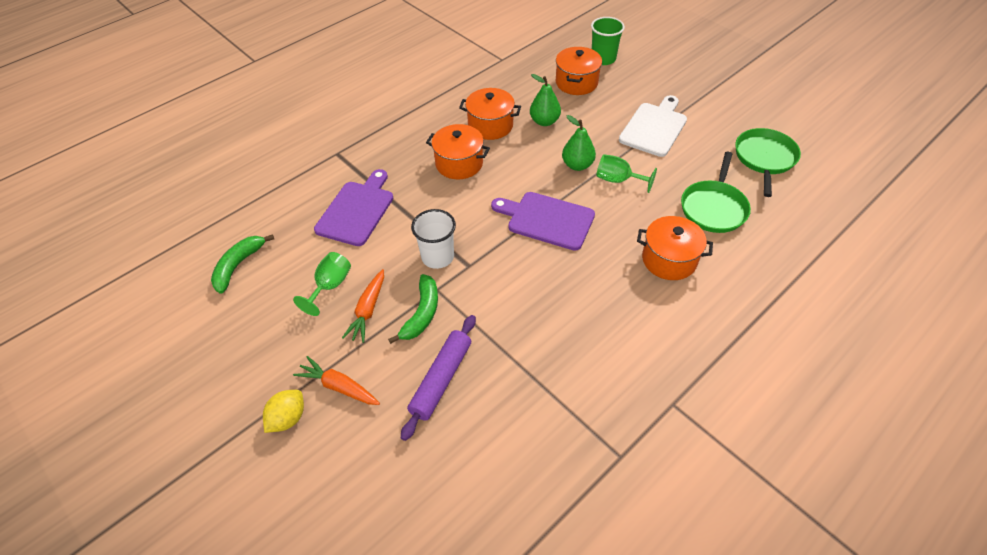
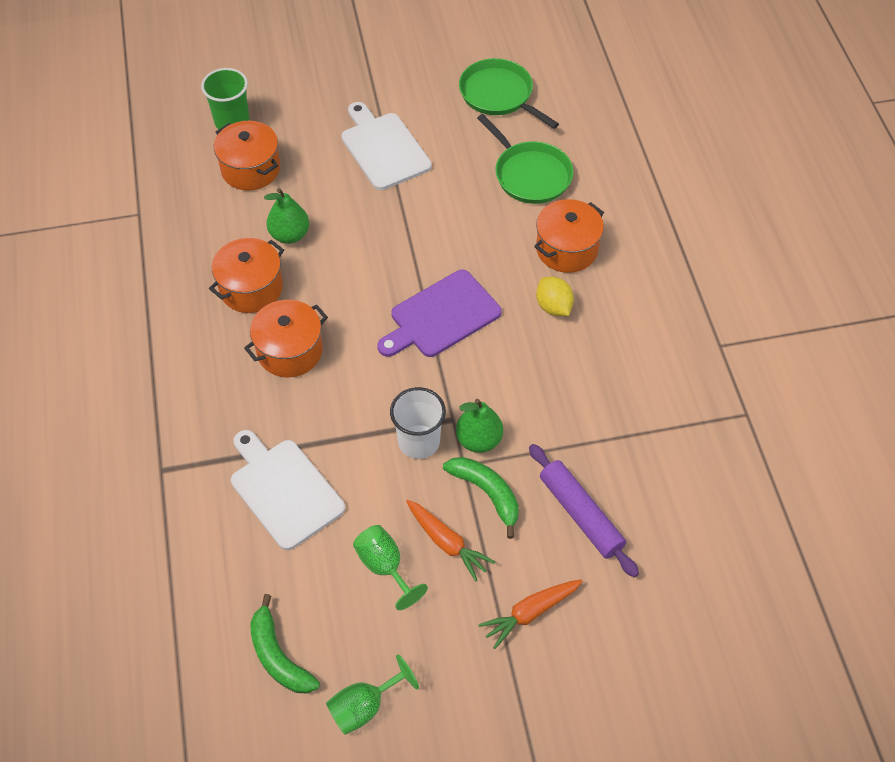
camera: 60 degrees left, 5 degrees up
(288, 418) = (539, 678): yellow lemon -> yellow lemon (553, 307)
(357, 210) = (284, 490): purple cutting board -> white cutting board
(577, 165) = (384, 245): green pear -> green pear (479, 440)
(618, 180) = (434, 224): green goblet -> green goblet (364, 706)

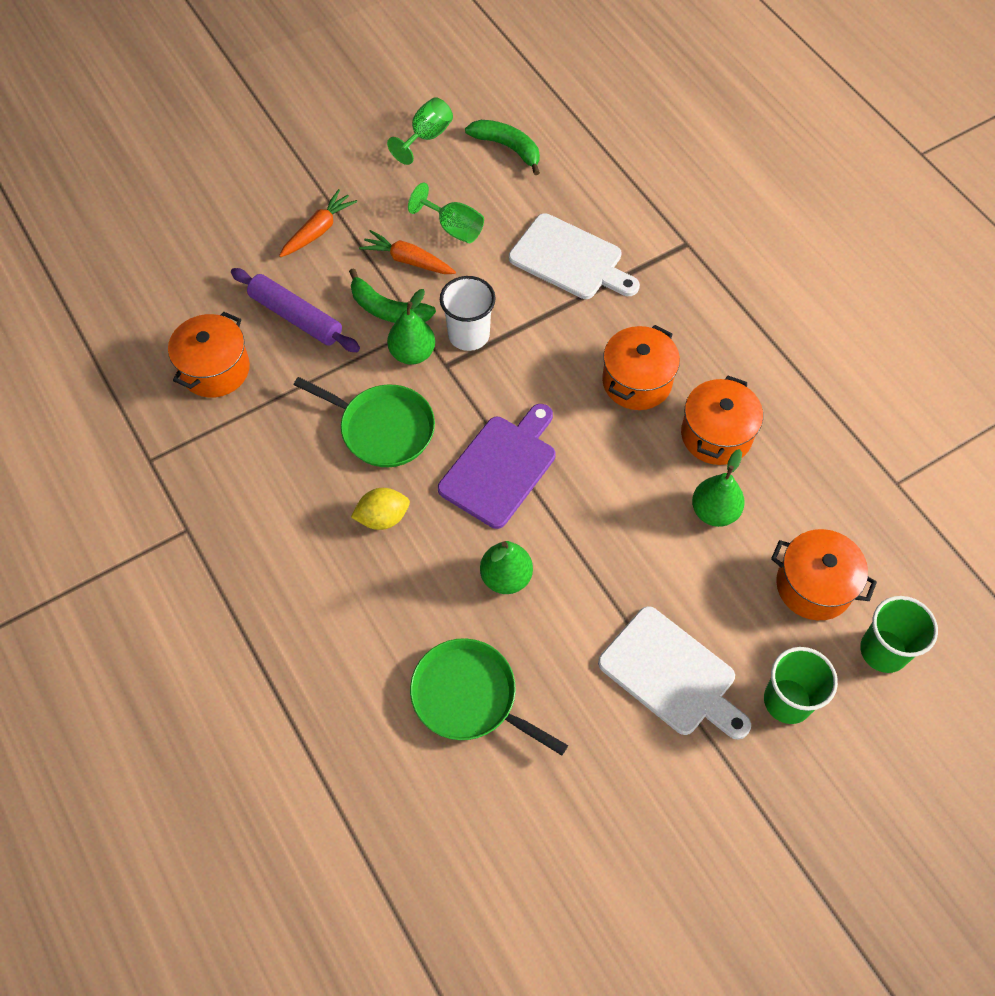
camera: 160 degrees right, 5 degrees up
(315, 114) = (787, 701): none -> green cup
(472, 237) = (506, 577): none -> green pear
(499, 95) = (560, 827): green pan -> green pan (383, 428)
(553, 307) = (383, 518): yellow lemon -> yellow lemon turned 60 degrees counterclockwise
(566, 249) = (389, 598): orange pot -> orange pot (215, 369)

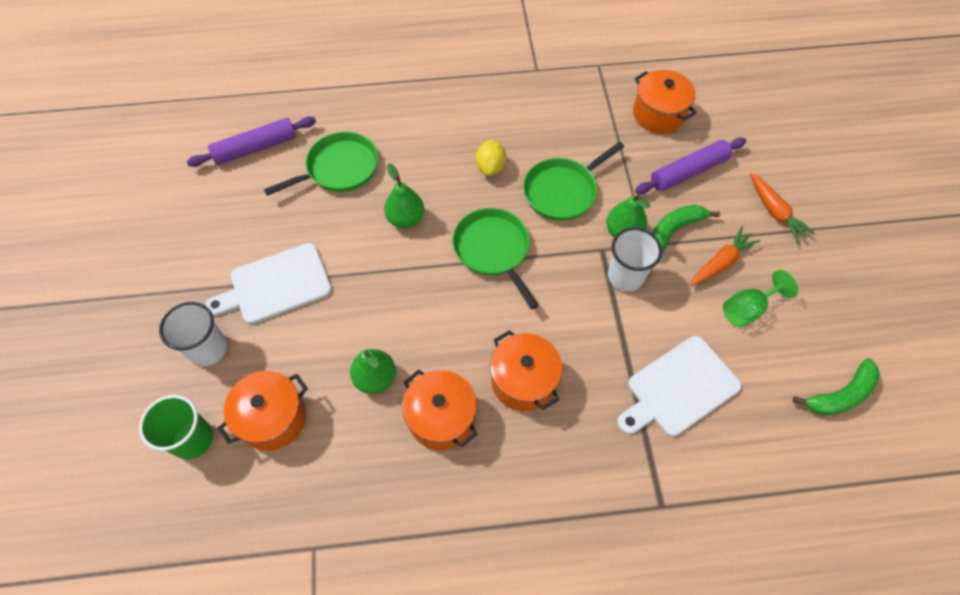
camera: 115 degrees right, 0 degrees up
(426, 137) = (871, 330): green goblet -> none
(488, 832) = (255, 148): none -> purple rolling pin
(500, 467) = (493, 250): purple cutting board -> green pan
(787, 701) = (208, 349): green cup -> white cup

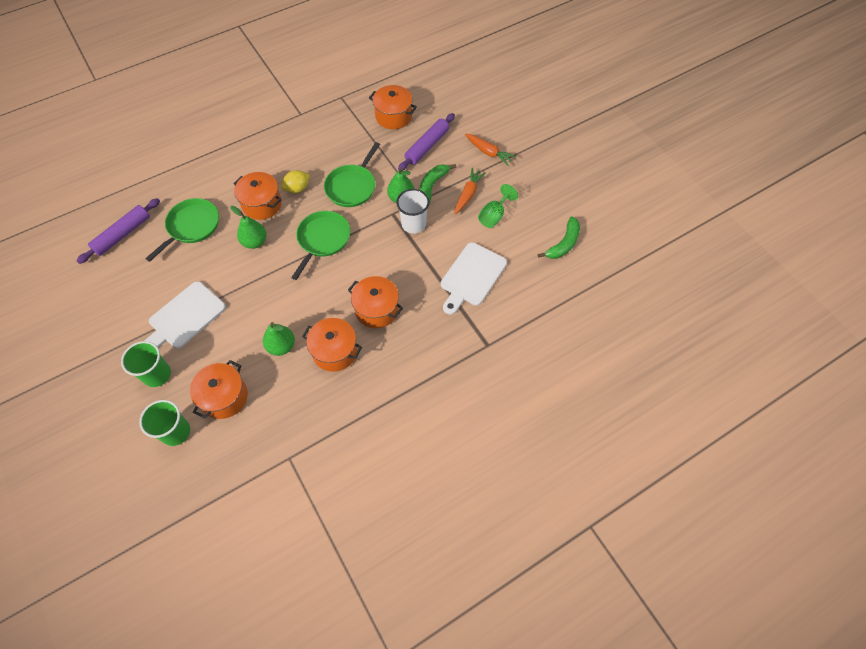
camera: 25 degrees left, 0 degrees up
(208, 349) = (157, 374): white cup -> green cup
(437, 172) = (262, 204): none -> orange pot
(490, 167) = (297, 188): yellow lemon -> yellow lemon turned 75 degrees clockwise
(493, 250) = (322, 239): green pan -> green pan turned 75 degrees clockwise

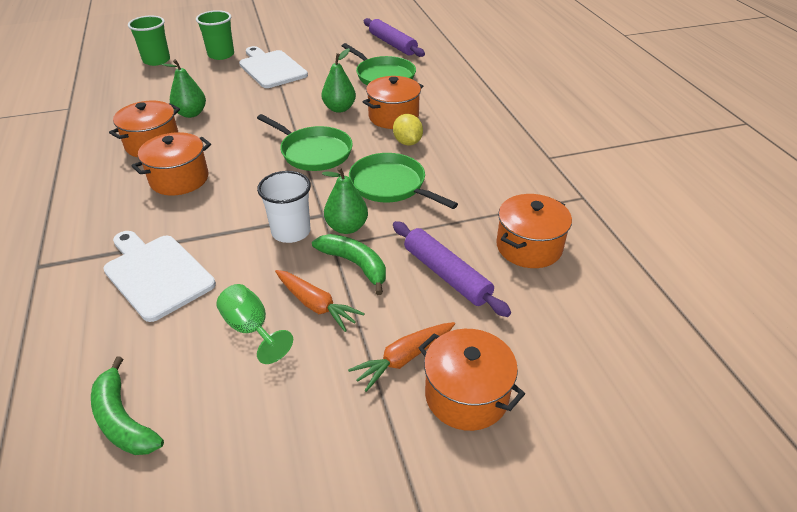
camera: 105 degrees right, 20 degrees down
(224, 397) = (166, 82): orange pot -> orange pot (466, 395)

